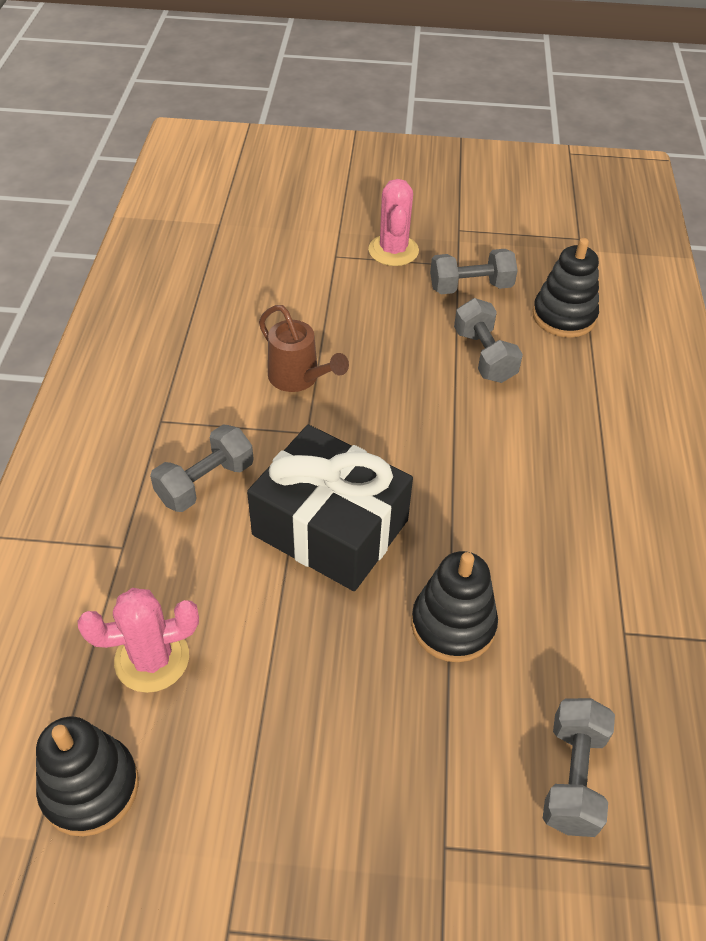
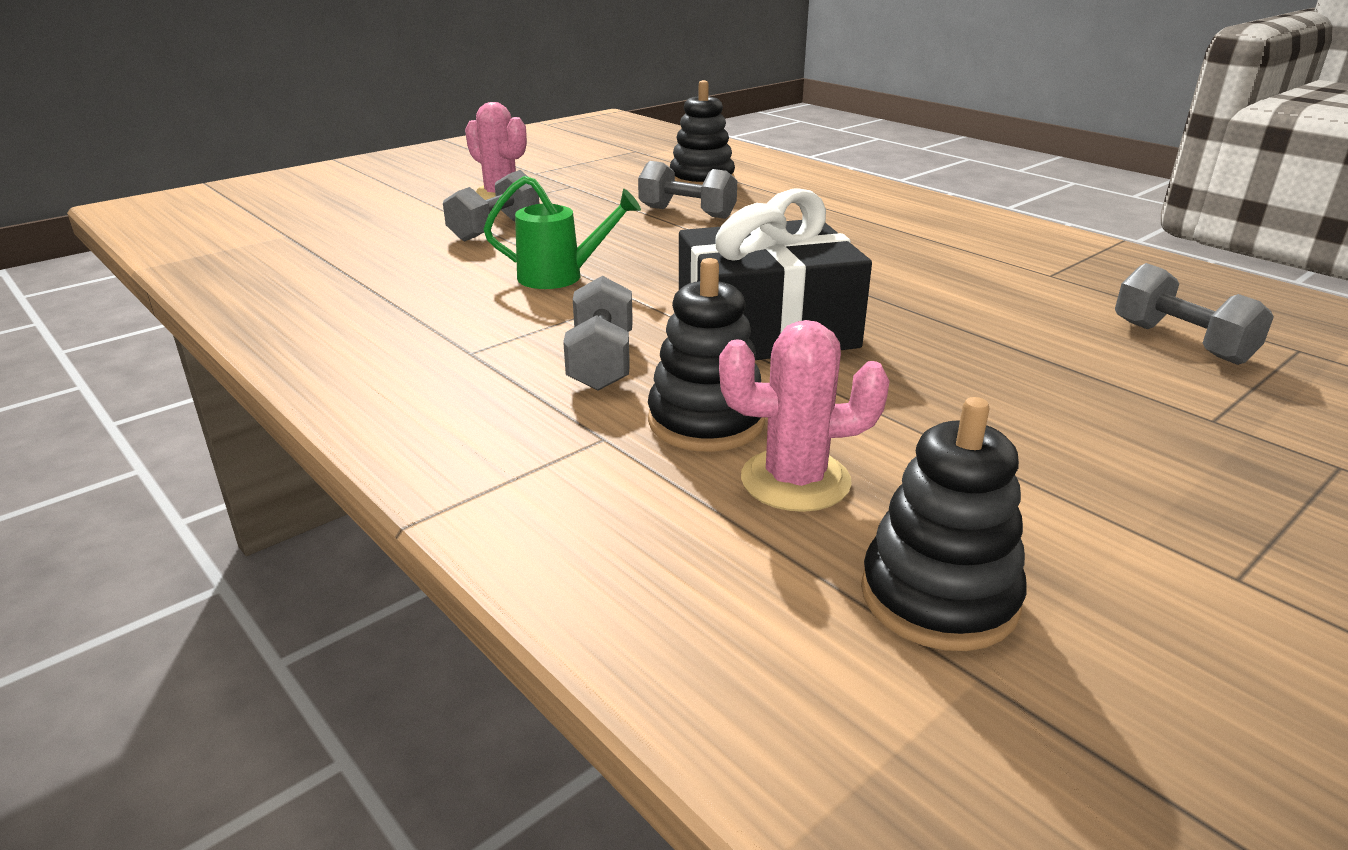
camera: 45 degrees left, 20 degrees down
(152, 659) = (795, 480): pink cactus -> pink cactus turned 60 degrees clockwise
(298, 378) = (559, 277): brown watering can -> green watering can
(453, 625) = (959, 325): black stacking toy -> black stacking toy (706, 421)
(470, 287) = (605, 191): grey dumbbell -> grey dumbbell (495, 229)

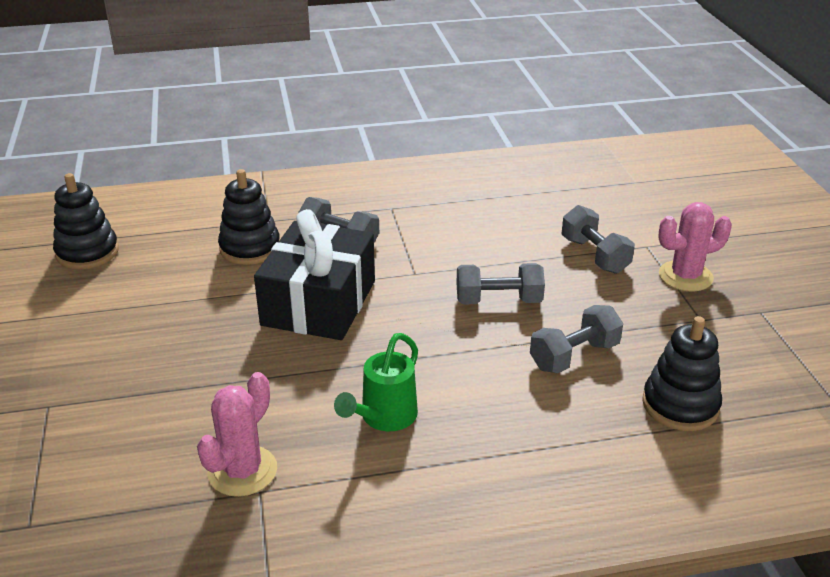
camera: 120 degrees right, 5 degrees up
(559, 277) = (473, 257): green watering can -> green watering can (384, 417)
(795, 480) = (181, 252): pink cactus -> pink cactus (242, 471)
(1181, 342) = (107, 469): grey dumbbell -> grey dumbbell (498, 301)

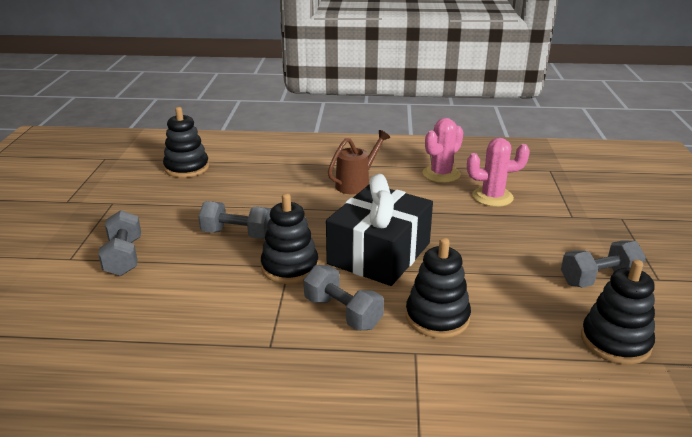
camera: 165 degrees left, 5 degrees down
(384, 417) = (356, 184): green watering can -> brown watering can
(412, 272) = (290, 267): none -> black stacking toy
(574, 356) = (219, 195): grey dumbbell -> grey dumbbell (599, 279)
(685, 276) = (78, 230): pink cactus -> pink cactus (492, 197)

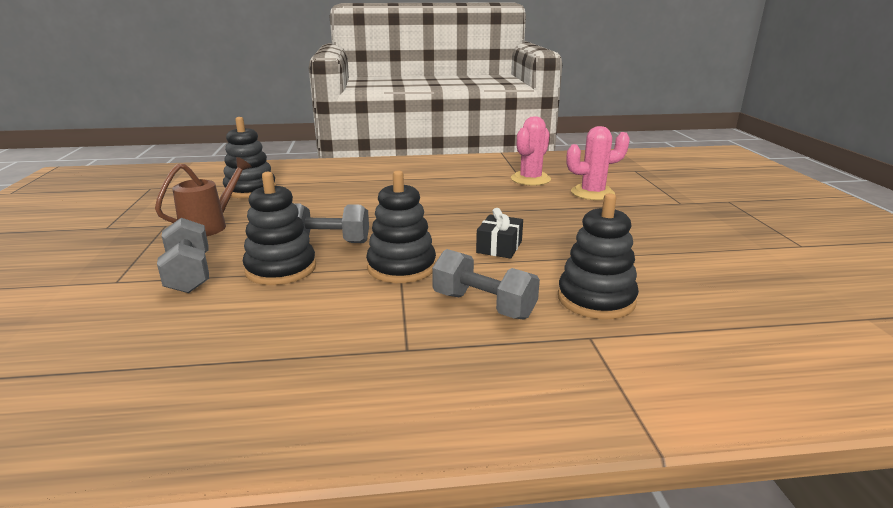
camera: 10 degrees left, 5 degrees down
(356, 184) = (446, 192): brown watering can -> brown watering can (209, 226)
(379, 253) = (499, 247): black gift -> black gift, size x0.43
(599, 279) = (743, 250): grey dumbbell -> none
(615, 341) = (803, 303): black stacking toy -> black stacking toy (281, 269)

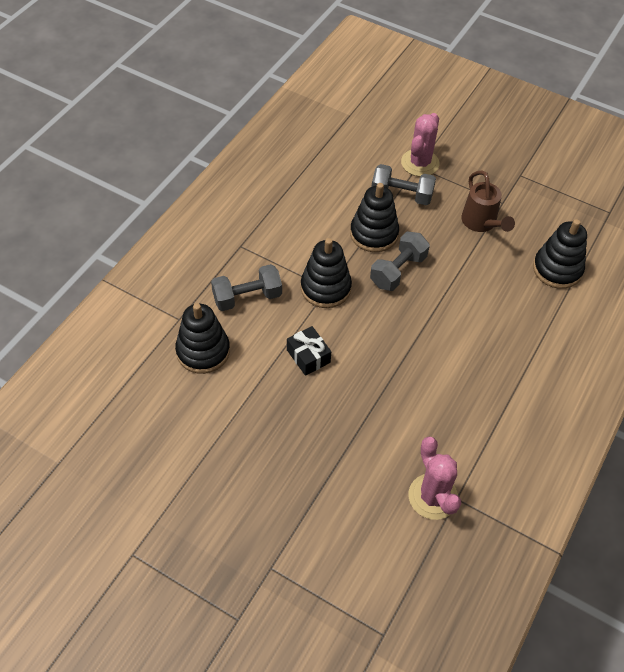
camera: 125 degrees right, 30 degrees up
(592, 193) = (353, 515): pink cactus -> pink cactus (420, 163)

